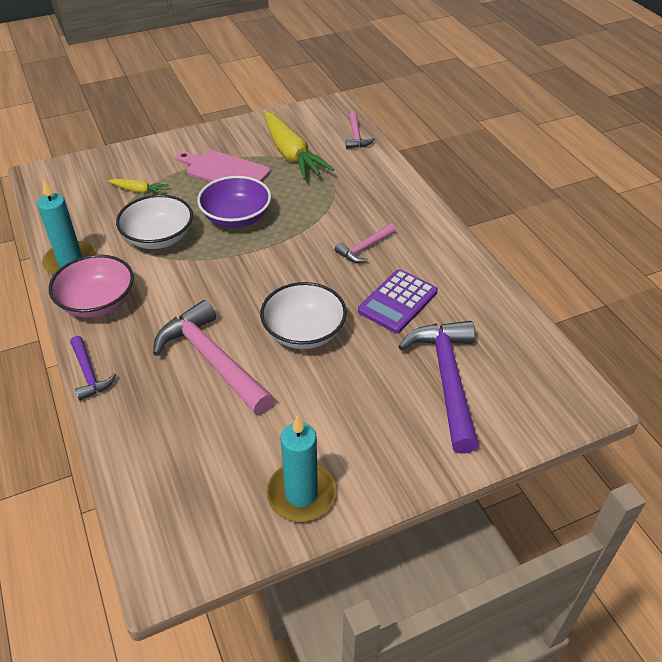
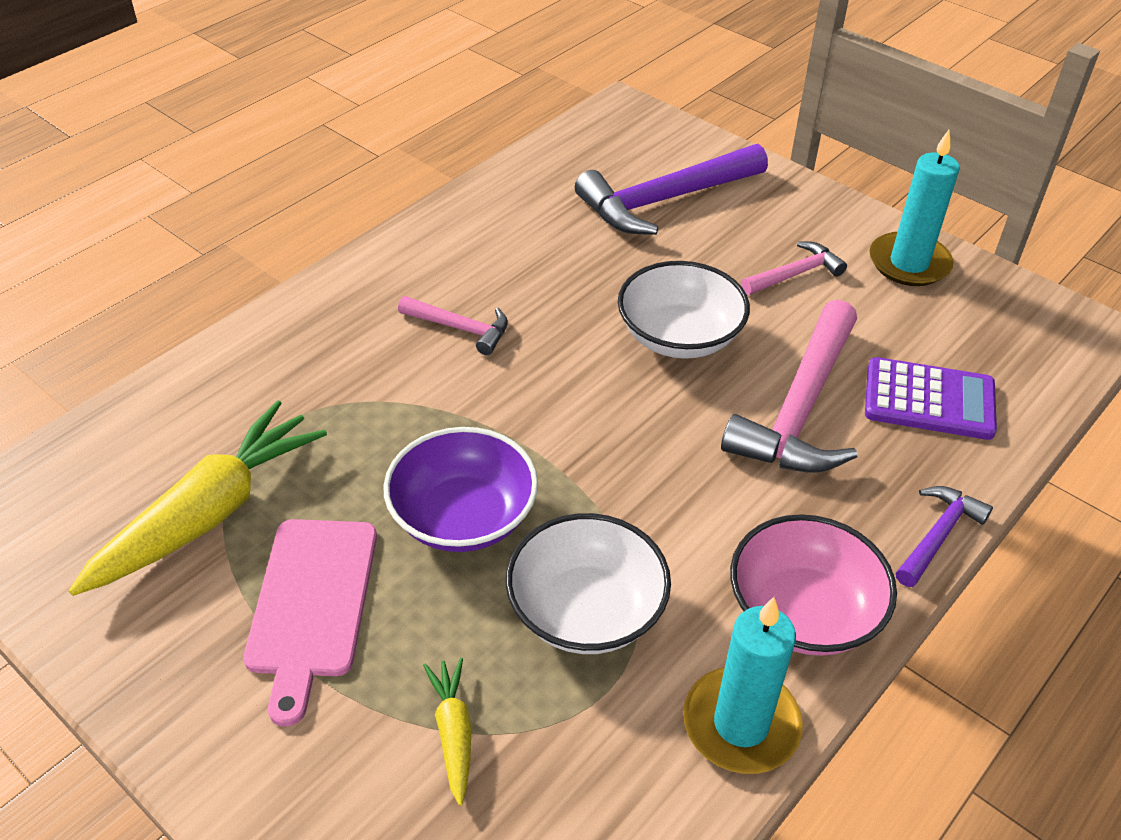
camera: 115 degrees left, 0 degrees up
(356, 136) = (107, 435): pink hammer -> pink hammer (795, 274)
(397, 301) = (558, 267): purple calculator -> purple calculator (929, 400)

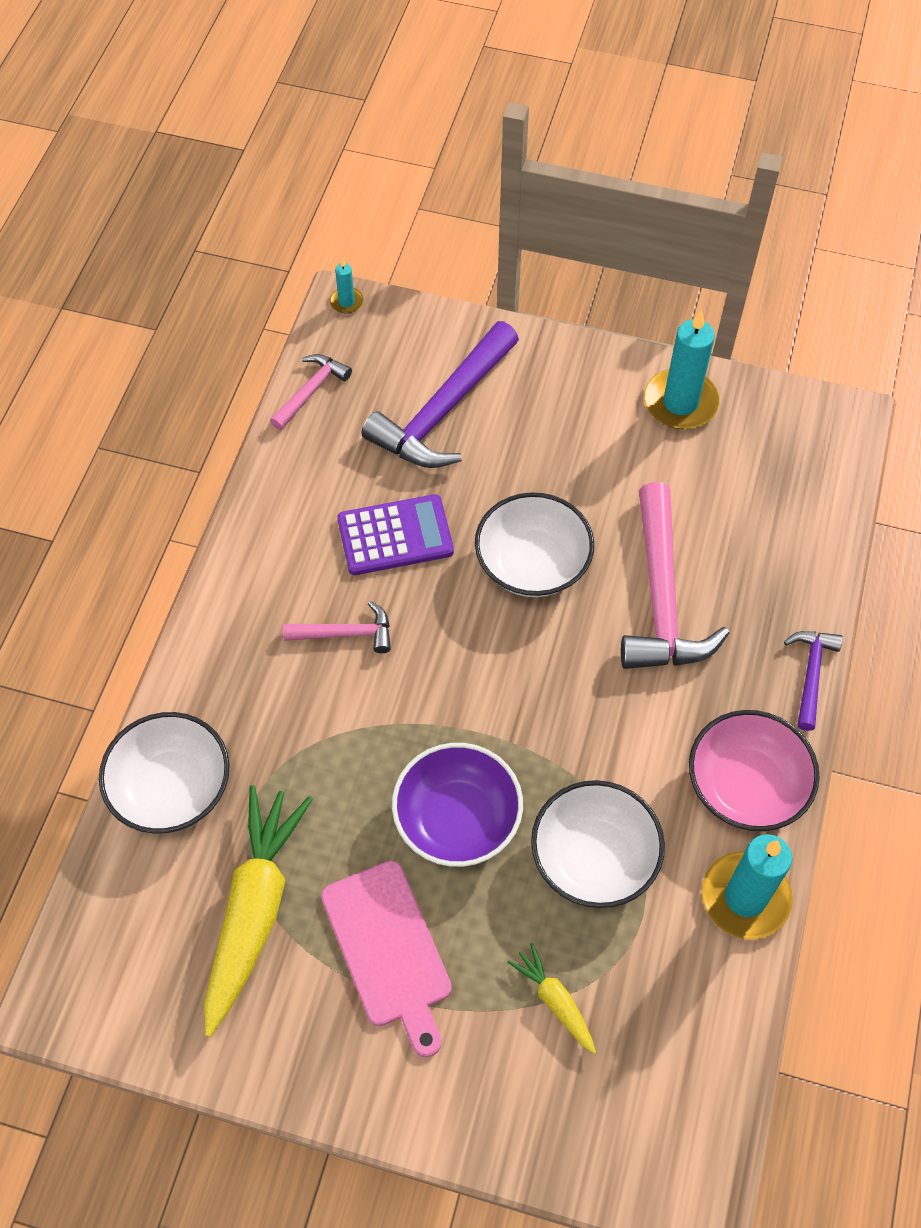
camera: 25 degrees left, 15 degrees up
(214, 386) = (172, 787): none -> white bowl
(626, 105) = (346, 302): none -> turquoise candle
(795, 274) = (594, 453): pink hammer -> pink hammer (311, 391)
(929, 400) = (754, 546): purple calculator -> purple calculator (395, 536)

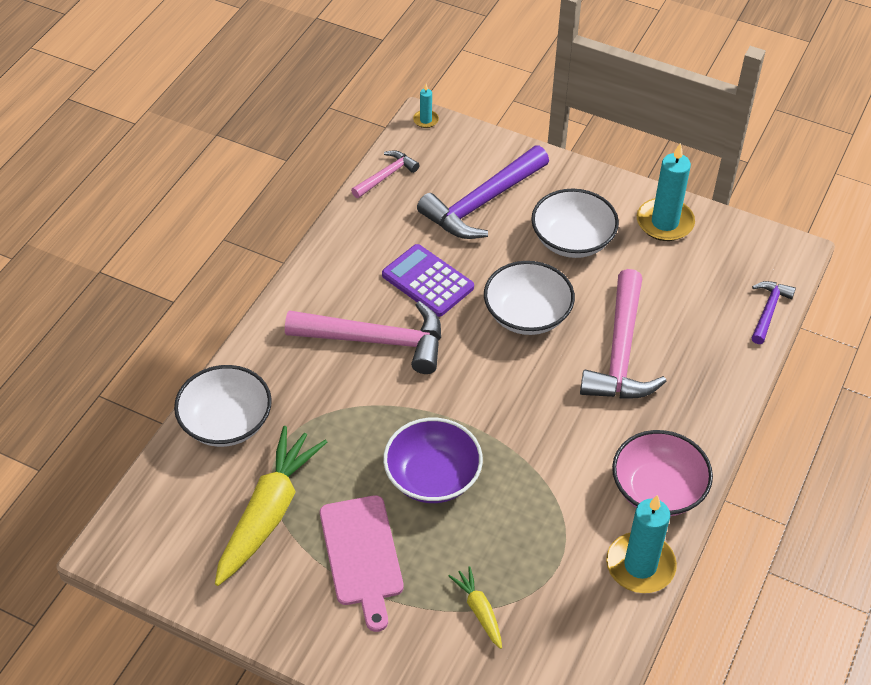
camera: 10 degrees right, 10 degrees down
(346, 633) = (377, 340): pink hammer -> pink hammer, size x1.93
(395, 536) = (428, 281): purple calculator -> purple calculator turned 135 degrees counterclockwise
(594, 857) = (530, 519): white bowl -> white bowl (572, 240)
(811, 674) = (725, 422): purple hammer -> purple hammer (768, 310)

